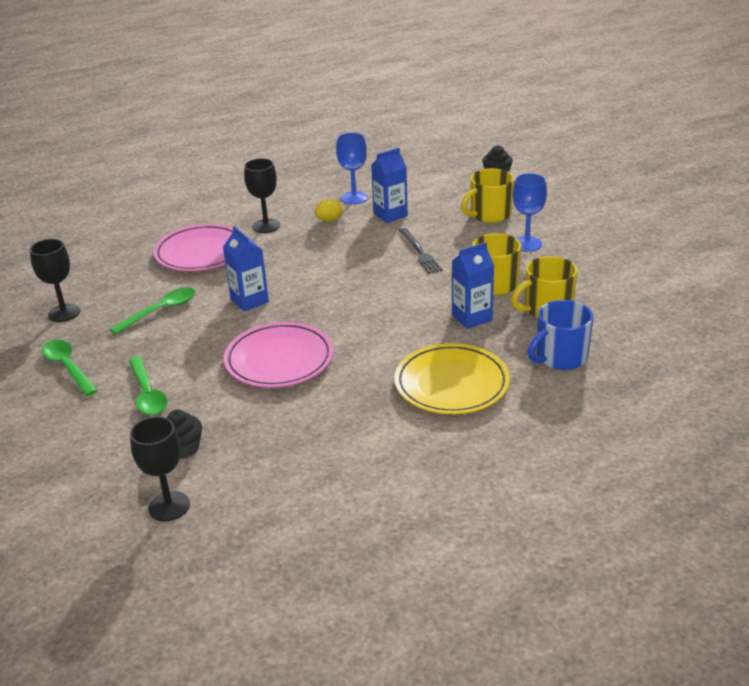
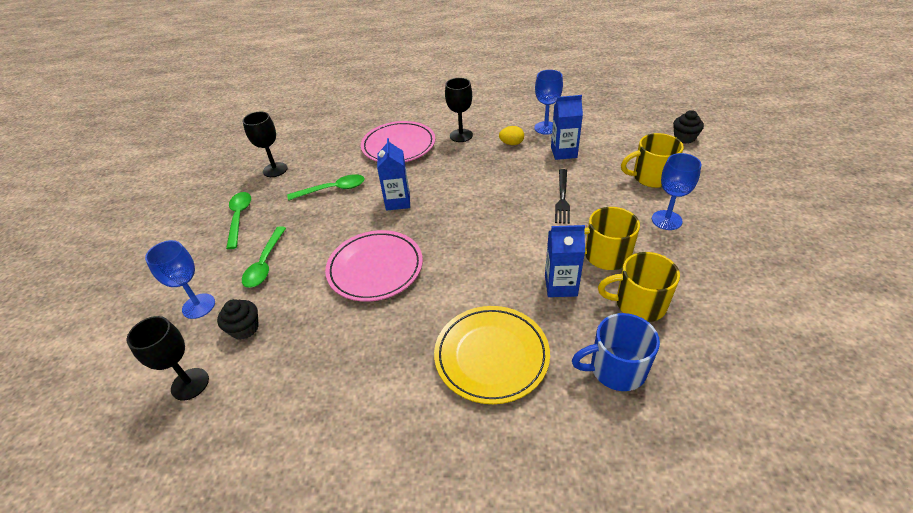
camera: 30 degrees right, 10 degrees up
(106, 450) = (198, 306): none -> blue goblet

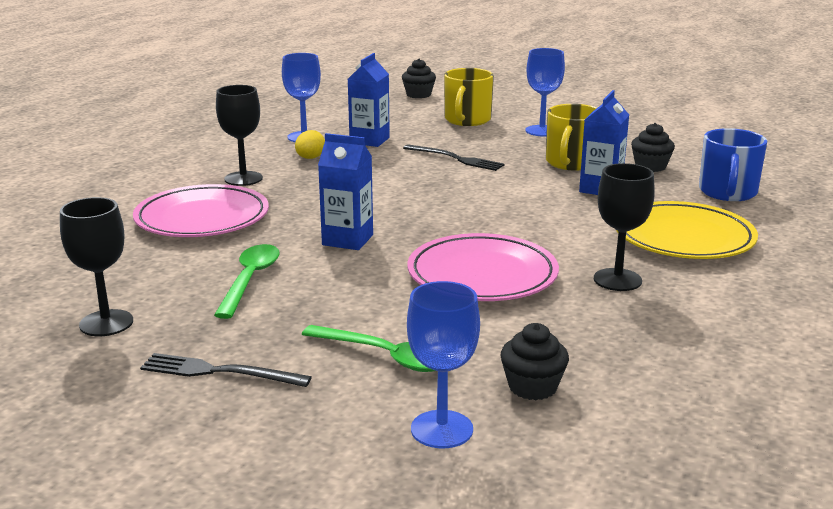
camera: 70 degrees left, 20 degrees down
(190, 384) = (627, 445): black goblet -> black goblet (617, 280)
(239, 218) = (219, 372): green spoon -> black fork
(639, 304) = (650, 166): yellow mug -> black cupcake

